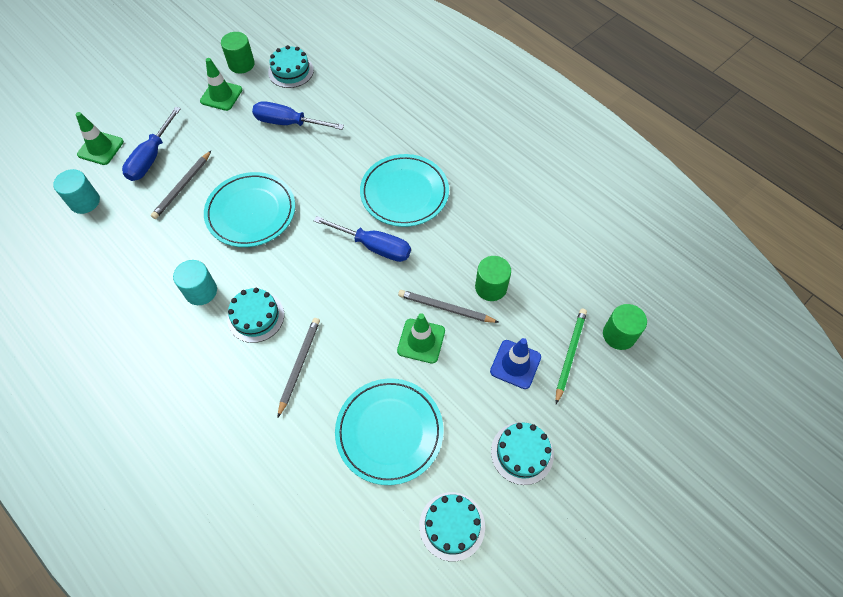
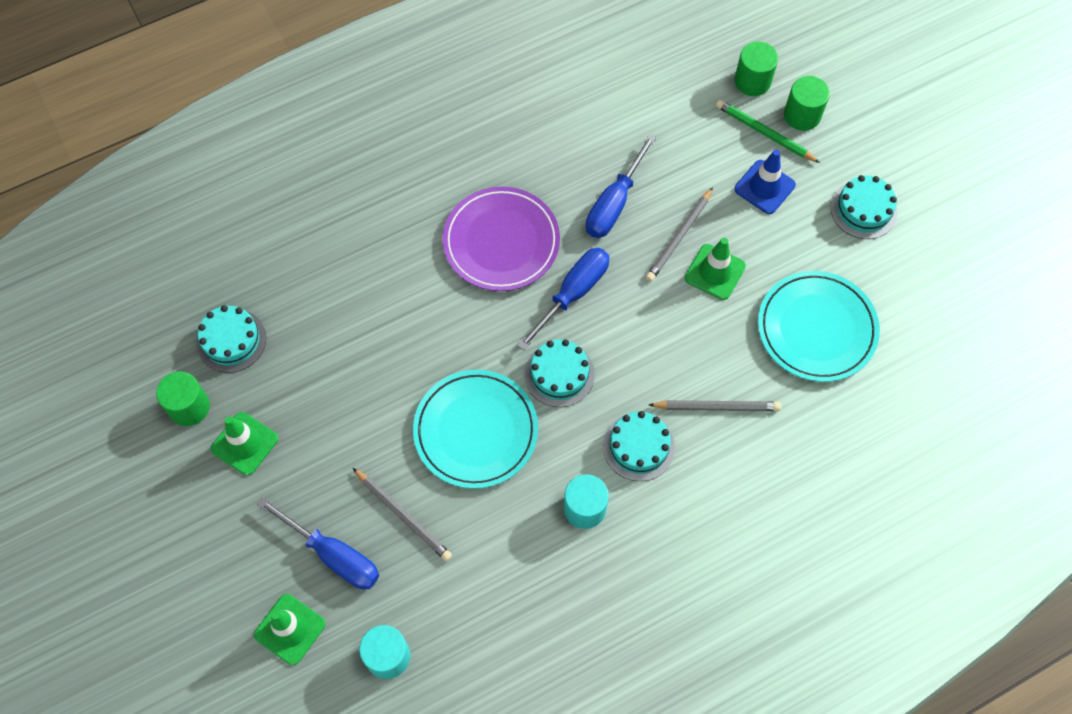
camera: 75 degrees left, 5 degrees up
(288, 123) = (332, 360): blue screwdriver -> blue screwdriver (614, 204)
(299, 365) = (716, 407): grey pencil -> grey pencil turned 150 degrees clockwise
(404, 193) = (501, 242): turquoise plate -> purple plate
(452, 526) = (926, 293): turquoise cake -> turquoise cake (559, 374)
(491, 287) = (663, 184): green cylinder -> green cylinder (802, 115)

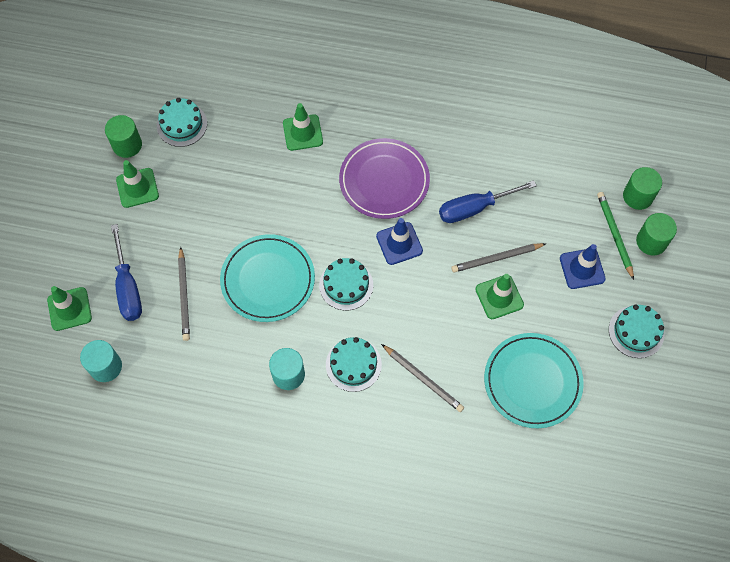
camera: 40 degrees right, 0 degrees up
(372, 254) = (302, 132): none -> green traffic cone
(573, 293) = (399, 243): blue screwdriver -> blue traffic cone

